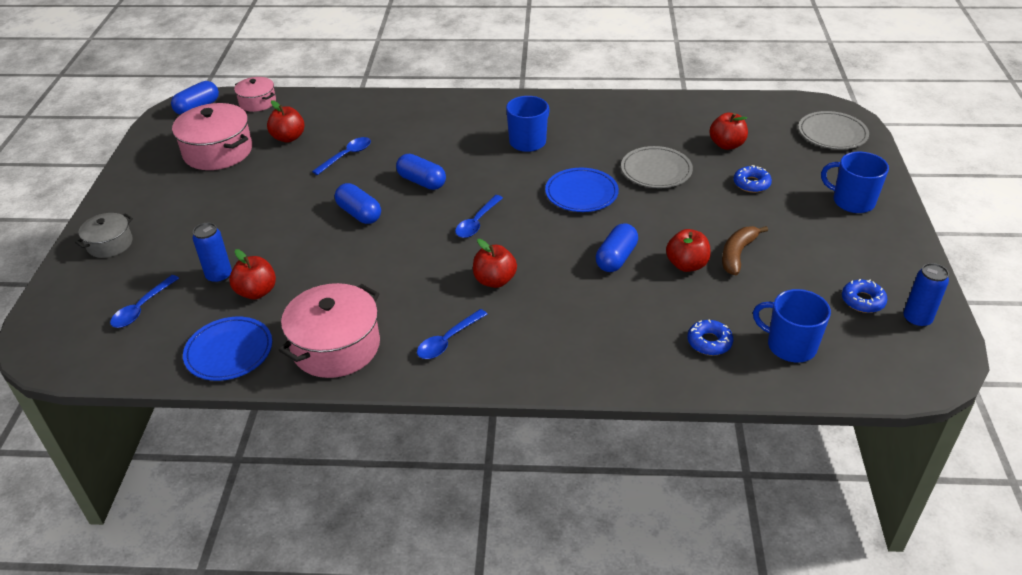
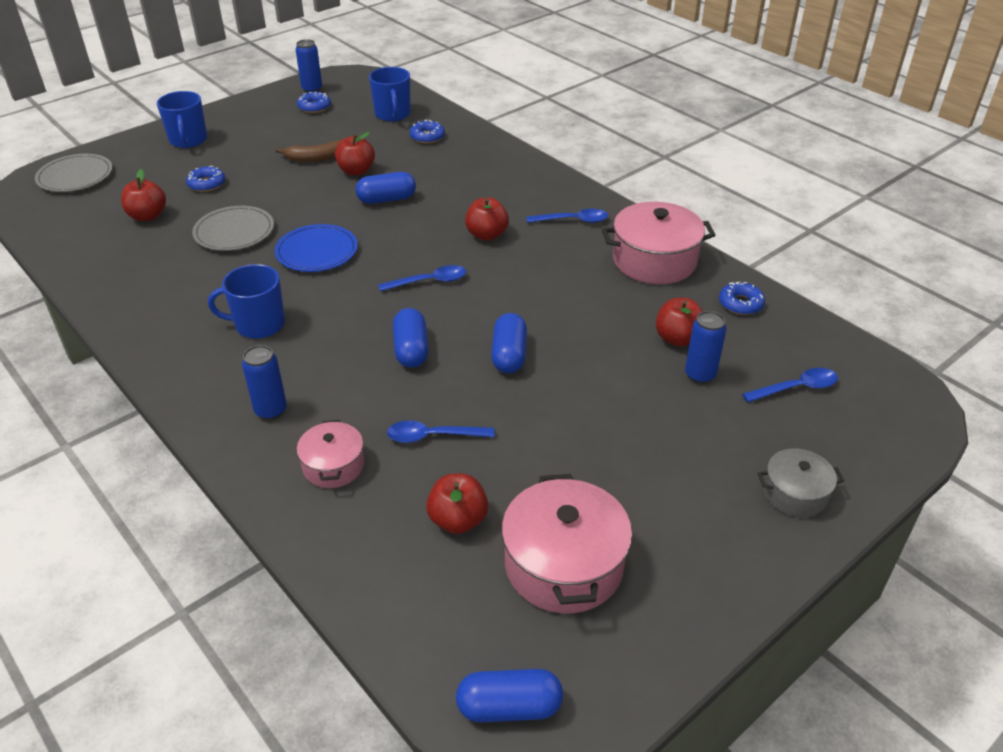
camera: 135 degrees left, 0 degrees up
(229, 351) = (740, 304): blue plate -> blue donut
(257, 102) = (417, 639): pink pot -> pink pot (333, 466)
(446, 119) = (271, 410): none -> blue can

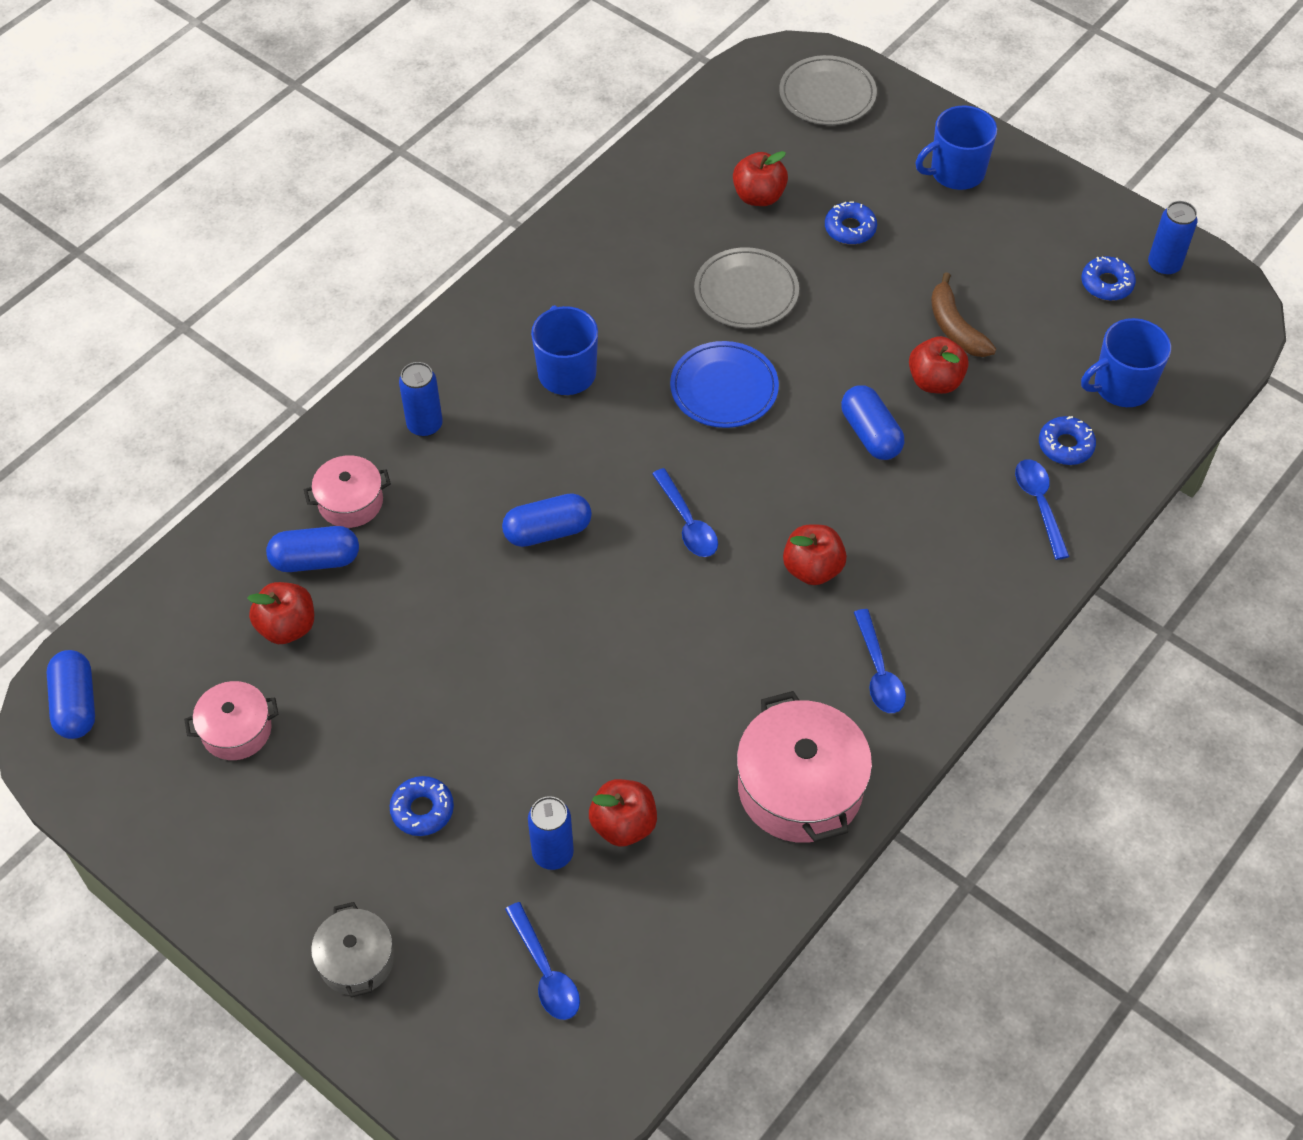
camera: 80 degrees right, 15 degrees up
(433, 436) = (405, 581): blue spoon -> blue spoon (1039, 504)
(509, 355) = (555, 634): blue capsule -> blue capsule (315, 560)
(563, 564) = (236, 730): pink pot -> pink pot, size x0.57
(740, 304) = (718, 905): blue donut -> blue donut (422, 810)

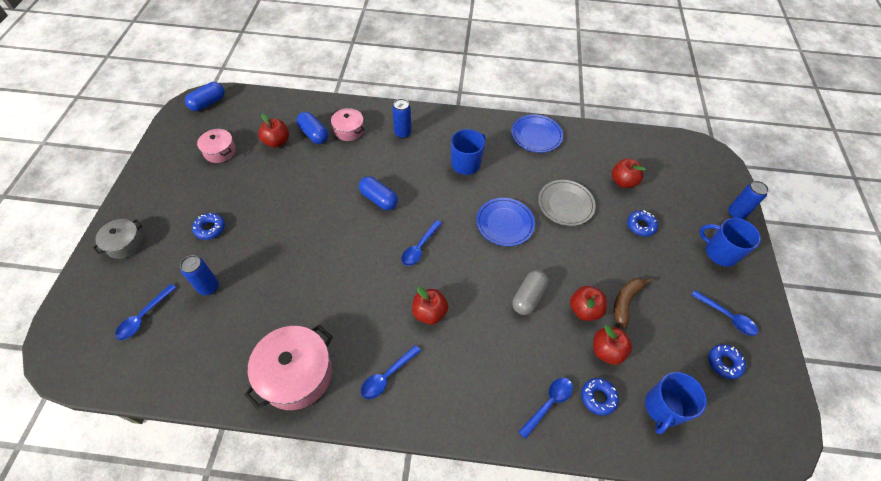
camera: 55 degrees right, 0 degrees up
(582, 245) = (536, 135): none -> blue plate
(623, 825) = (237, 307): red apple -> red apple (606, 351)
(827, 95) = (707, 177): grey plate -> none
(870, 434) = (528, 297): blue capsule -> grey capsule
(1050, 235) = (727, 317): none -> blue spoon
(1121, 386) = (663, 408): blue mug -> blue mug turned 90 degrees counterclockwise
(1163, 265) = (767, 388): blue can -> blue can (735, 214)

